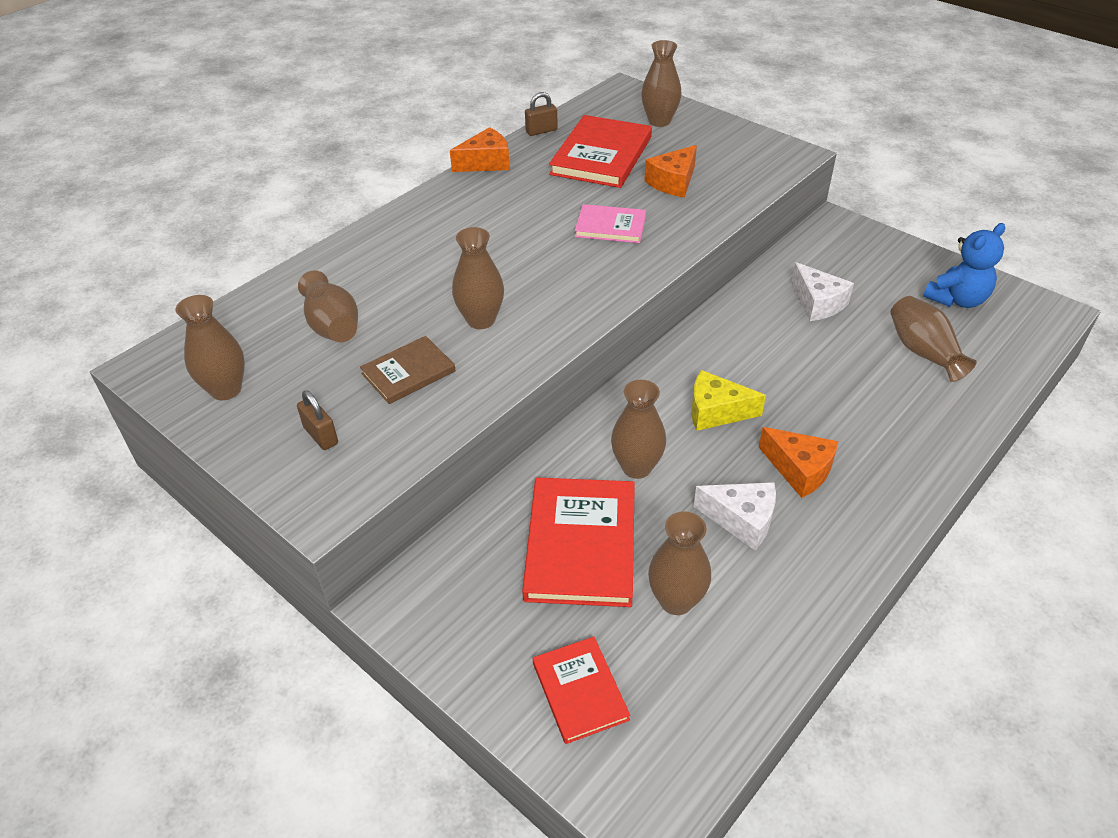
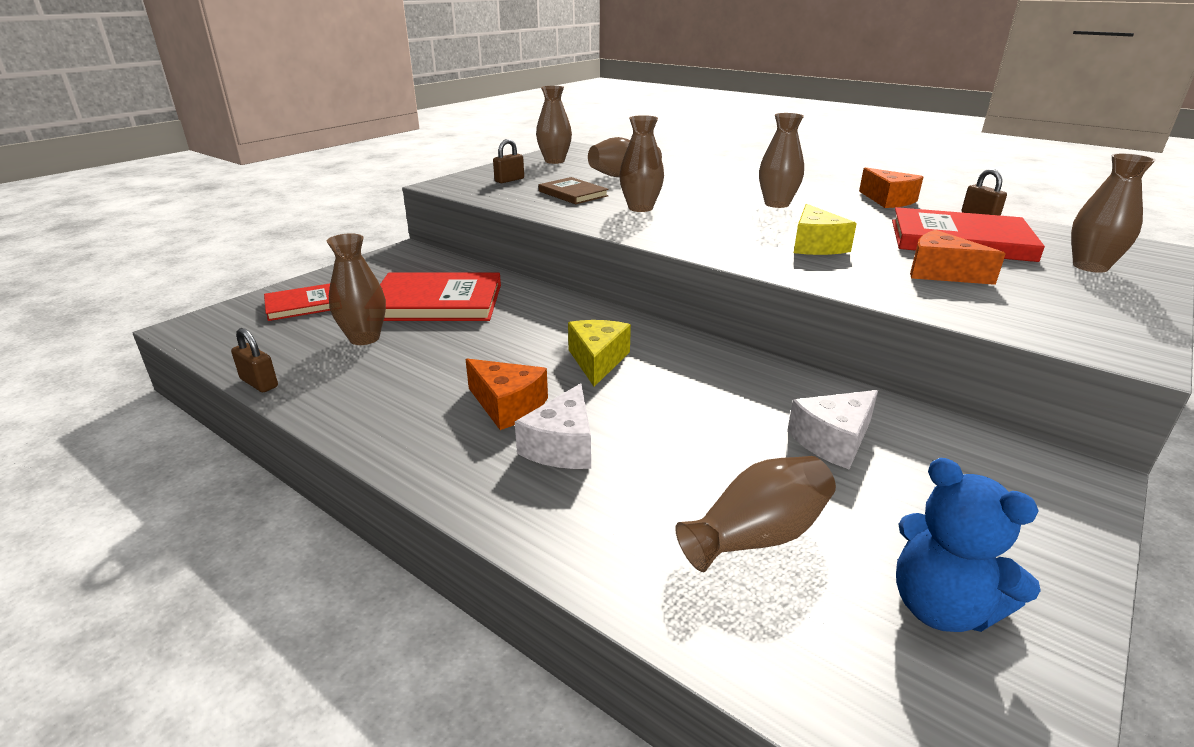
camera: 85 degrees right, 15 degrees down
(610, 226) = (815, 245): pink book -> yellow cheese
(636, 467) = (520, 322): brown vase -> brown vase (776, 204)
(742, 520) = (444, 370): white cheese -> white cheese (562, 446)
(784, 677) = (259, 383): none -> brown padlock
(799, 470) = (507, 406): orange cheese -> orange cheese turned 90 degrees counterclockwise

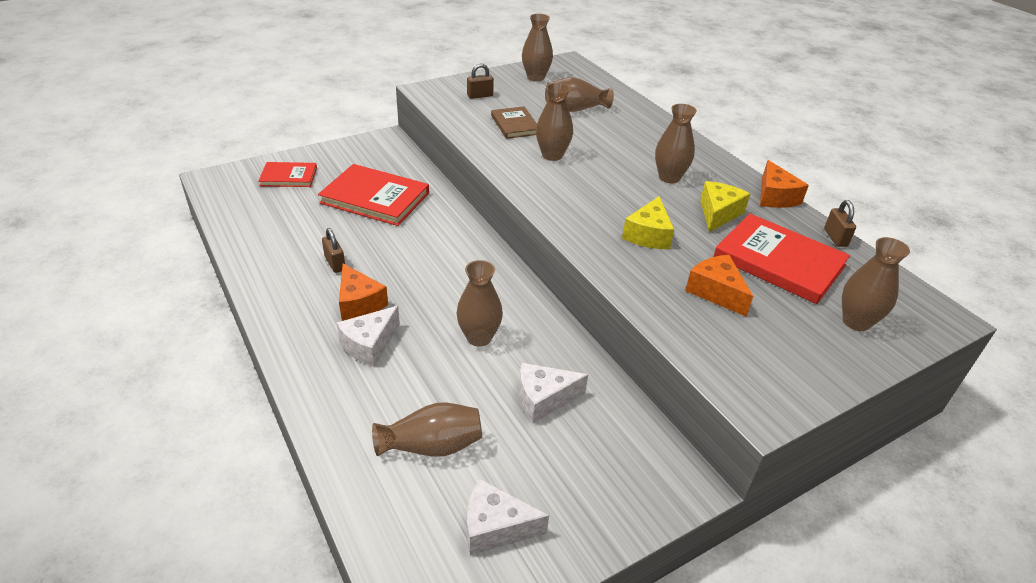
camera: 20 degrees right, 10 degrees up
(259, 383) = (228, 239): brown padlock -> brown padlock (335, 263)
(364, 338) = (309, 219): brown vase -> brown vase (479, 337)
(597, 361) = (443, 283): yellow cheese -> yellow cheese (718, 214)
(940, 607) = (496, 527): blue teddy bear -> white cheese

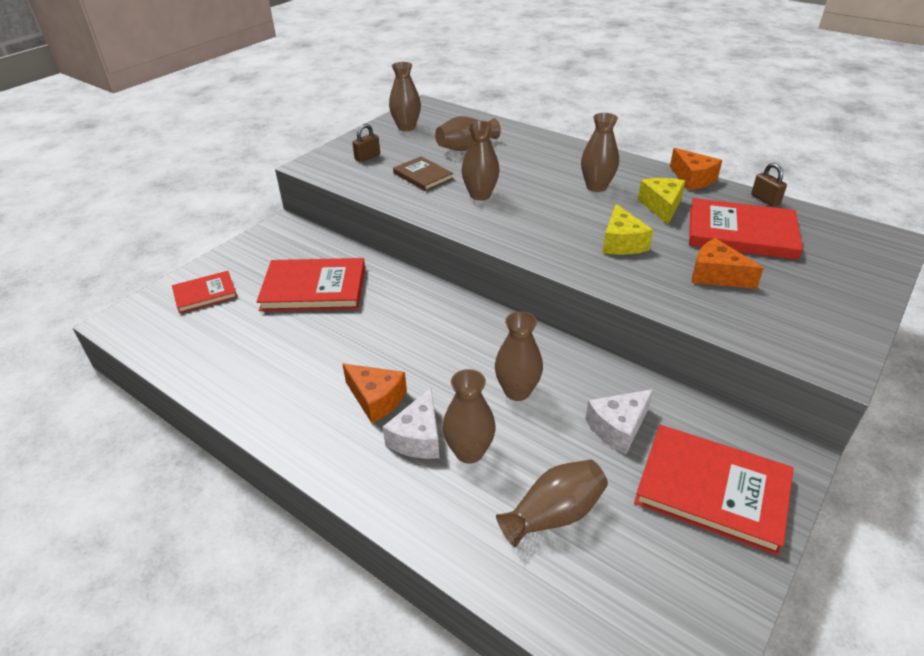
camera: 20 degrees left, 0 degrees up
(335, 263) = (321, 367): brown padlock -> none
(496, 527) = (670, 569): white cheese -> none
(587, 481) = (712, 489): none -> red book
(856, 322) = (838, 265): brown vase -> brown vase (469, 452)

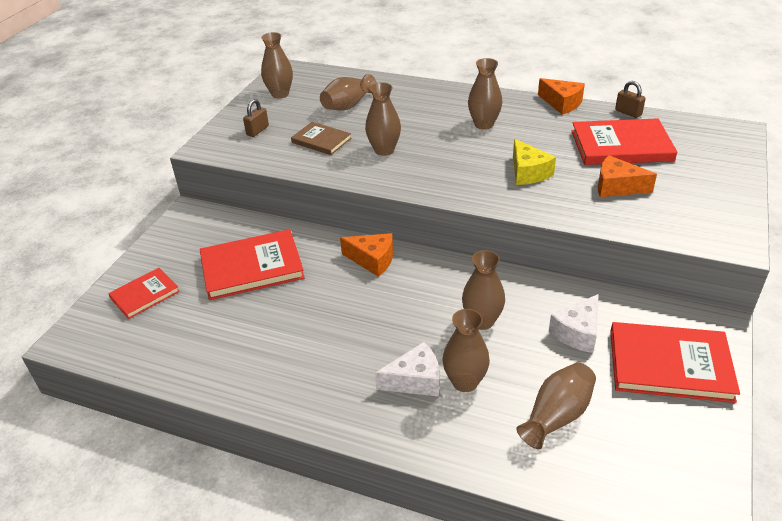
camera: 15 degrees left, 0 degrees up
(376, 399) = (362, 356): orange cheese -> orange cheese (372, 260)
(418, 437) = (415, 380): white cheese -> white cheese turned 105 degrees counterclockwise
(661, 206) = (547, 133): yellow cheese -> none

